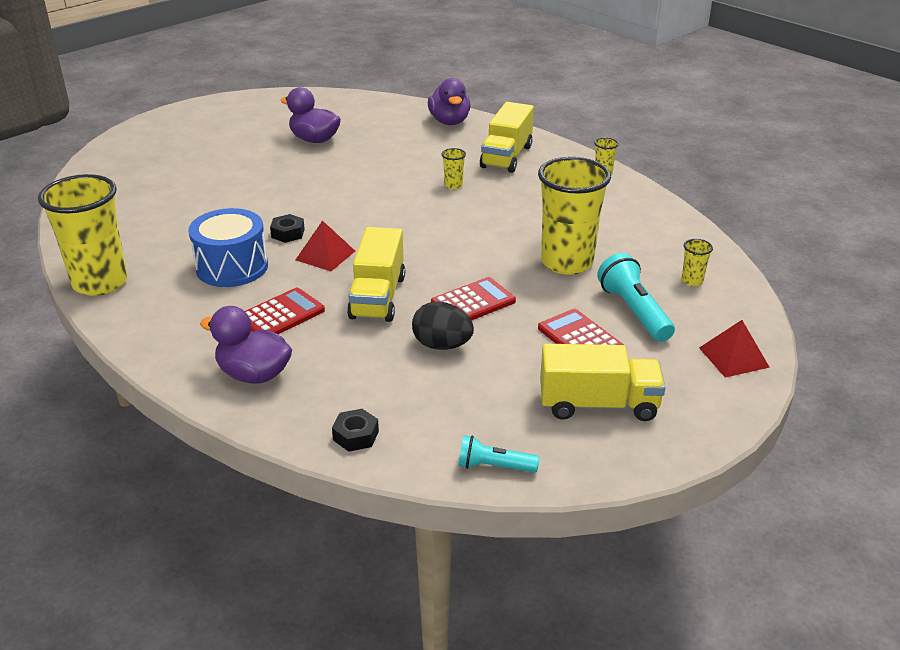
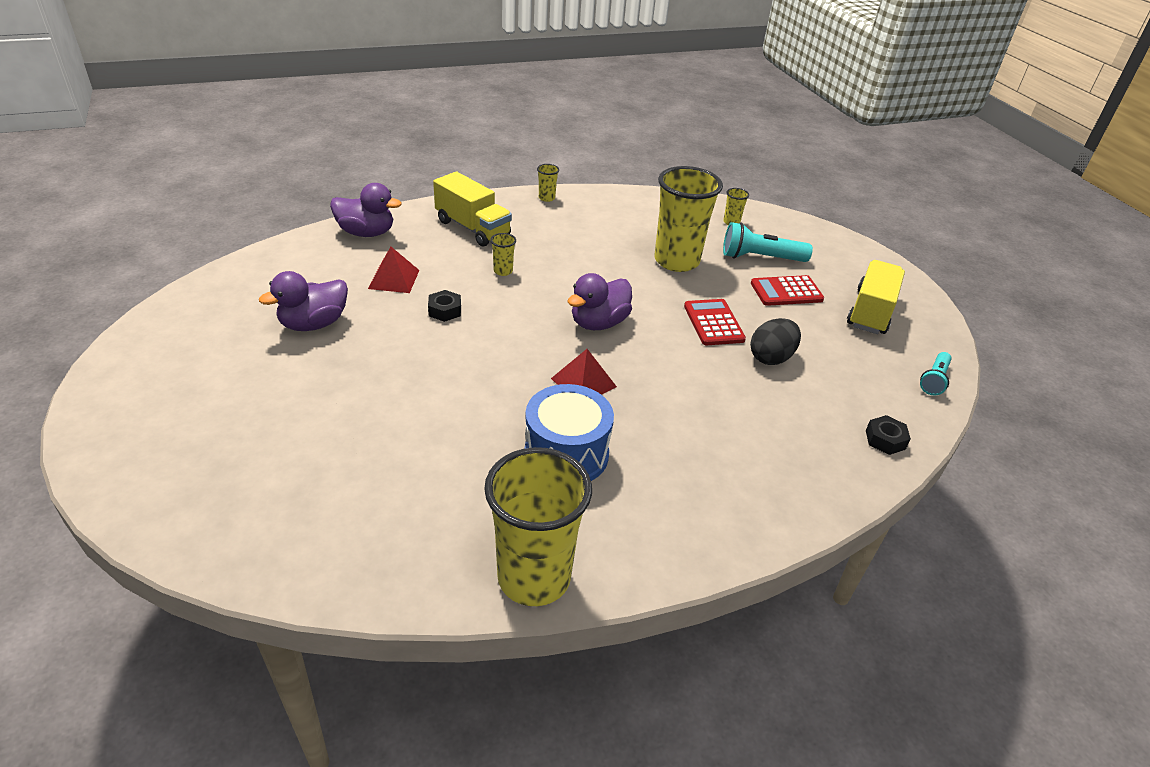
camera: 70 degrees left, 5 degrees up
(254, 374) = (778, 481): purple duck -> purple duck (598, 323)
(281, 315) = (681, 439): red calculator -> none
(288, 233) = (520, 396): black nut -> black nut (445, 310)
(378, 297) = (679, 371): yellow truck -> none
(733, 357) = (831, 243): red pyramid -> red pyramid (394, 279)

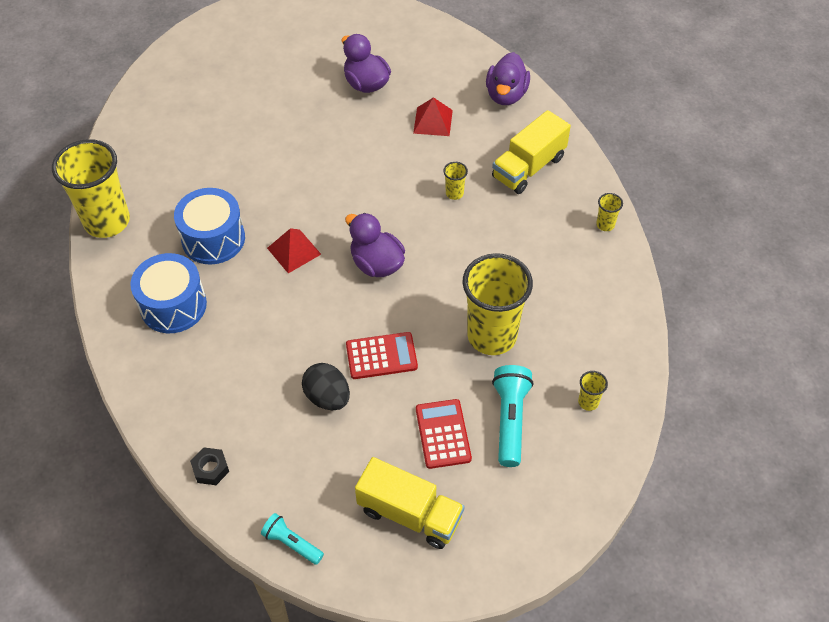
camera: 95 degrees right, 15 degrees up
(445, 310) = (389, 158): black nut -> none
(678, 486) = (173, 305): none -> blue drum

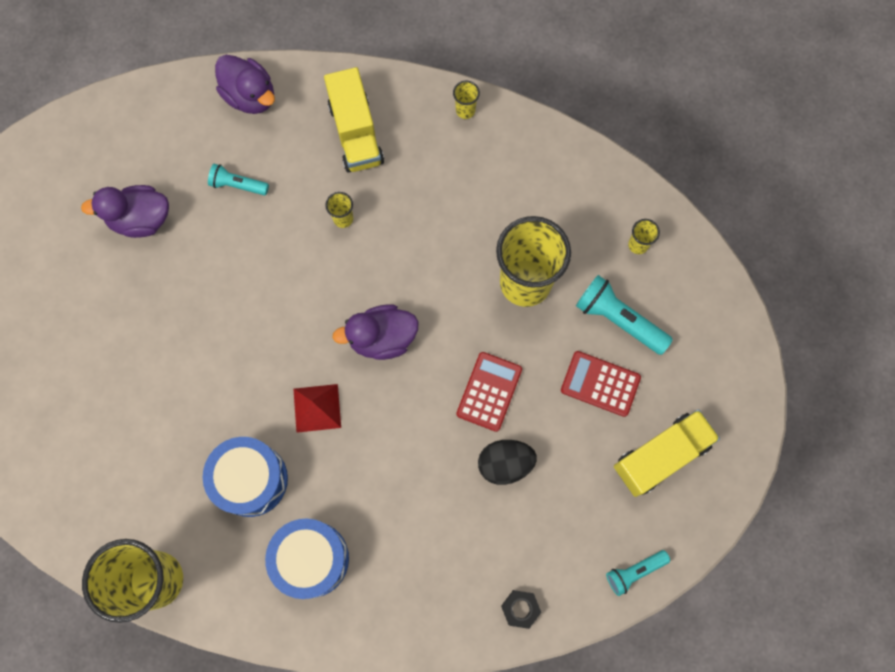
camera: 60 degrees left, 20 degrees up
(433, 121) = (238, 185): red pyramid -> turquoise flashlight

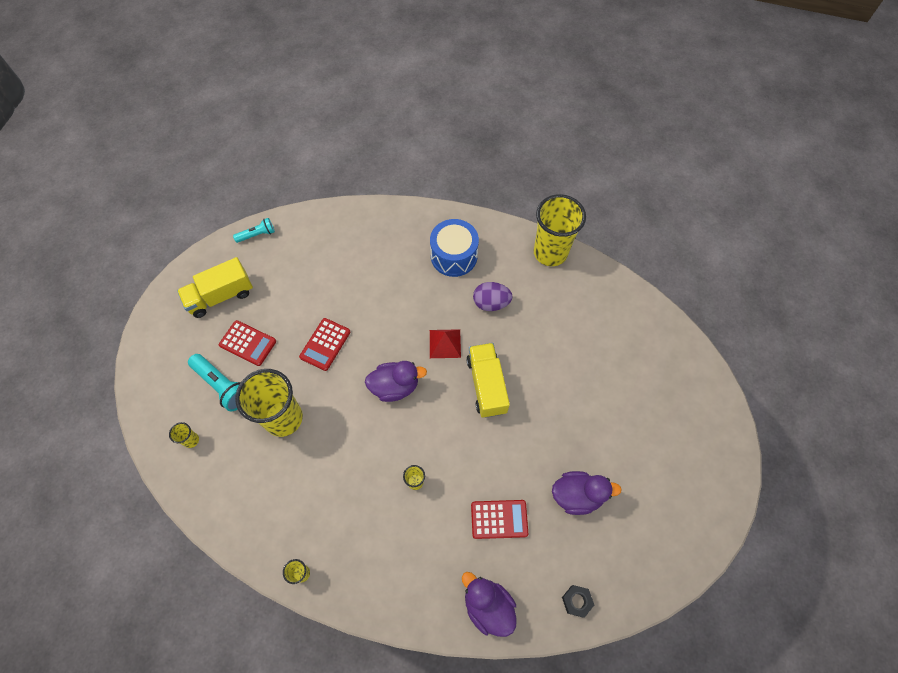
camera: 175 degrees left, 10 degrees down
(238, 185) = (499, 519): turquoise flashlight -> red calculator
(251, 479) = (491, 303): blue drum -> purple egg
(356, 133) = (398, 559): yellow truck -> yellow truck (486, 385)
(505, 464) = (323, 299): black egg -> none
(520, 609) = (330, 221): black nut -> black nut (577, 601)

